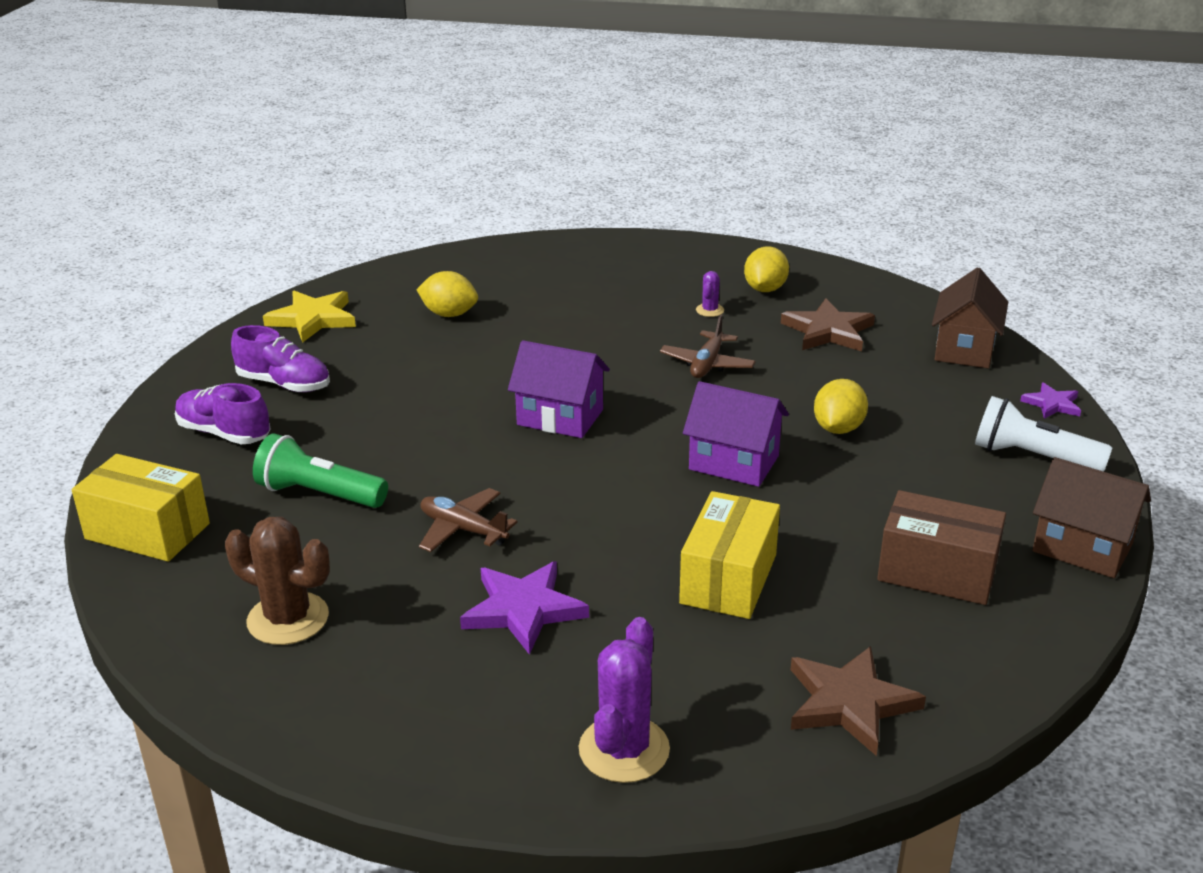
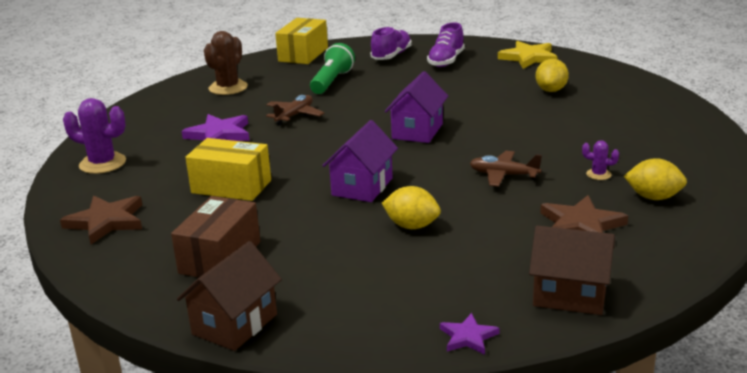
camera: 90 degrees right, 5 degrees down
(1033, 457) = (371, 315): white flashlight -> none

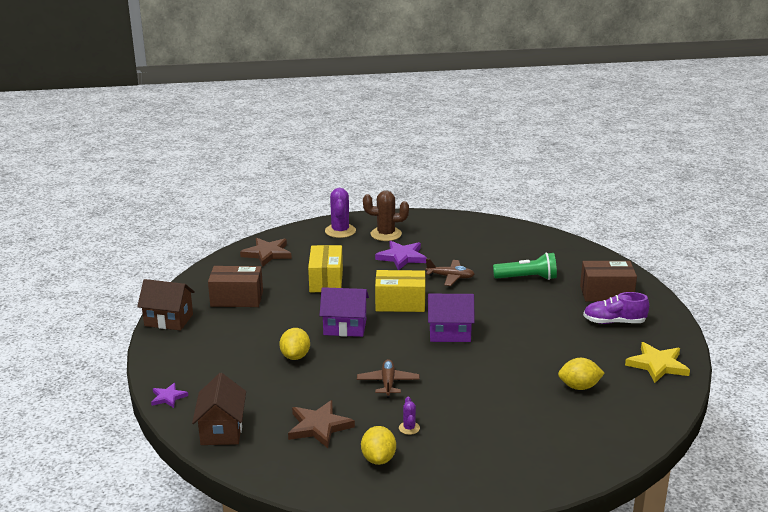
camera: 70 degrees right, 0 degrees up
(228, 88) = (486, 240): brown cactus -> brown cactus (386, 234)
(303, 54) = (578, 253): yellow box -> yellow box (400, 303)
(391, 56) = (606, 293): purple shoe -> brown box

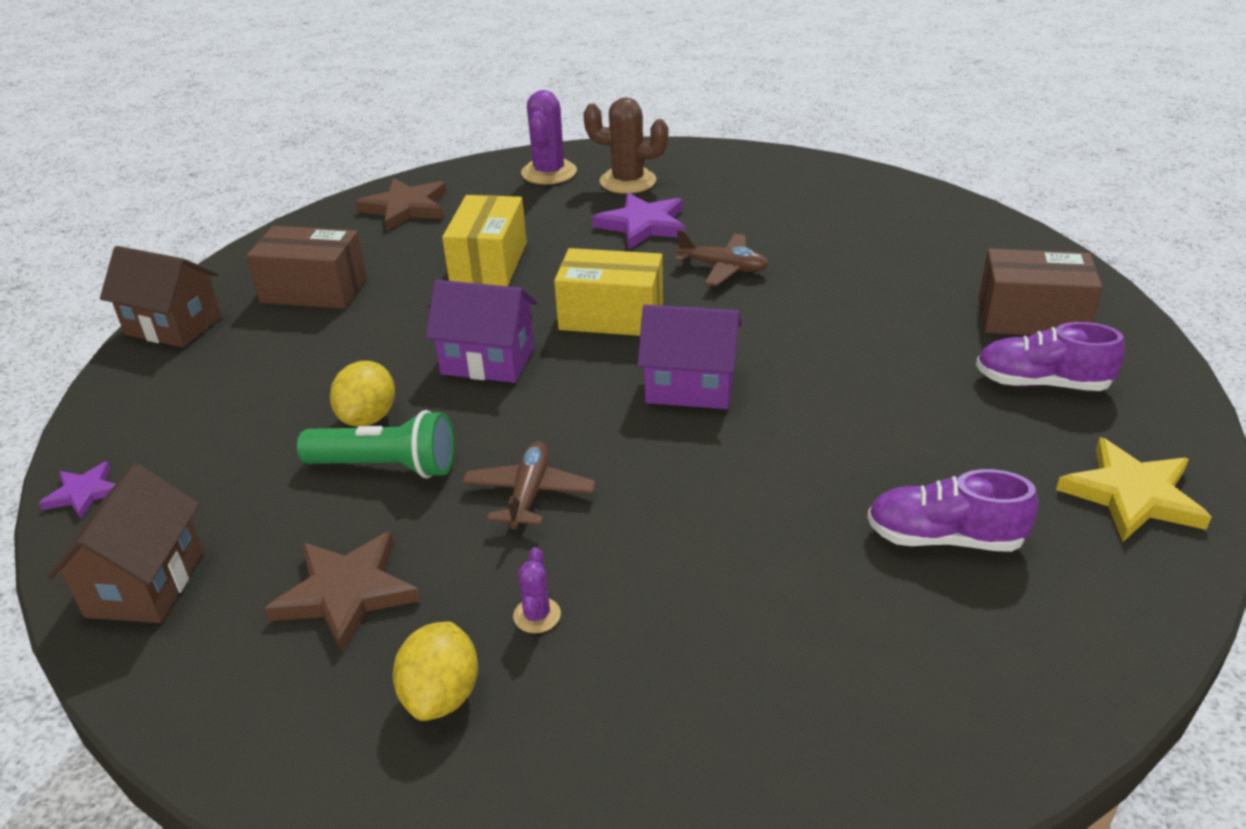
camera: 10 degrees right, 10 degrees up
(527, 278) = (873, 277): green flashlight -> green flashlight (386, 466)
(579, 387) = (944, 538): yellow lemon -> purple shoe

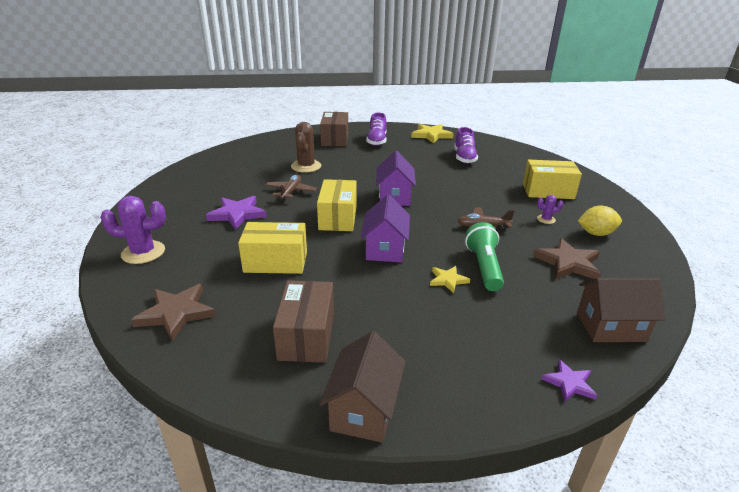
camera: 100 degrees left, 5 degrees down
(368, 417) = (448, 280): yellow lemon -> yellow star
(628, 181) = (174, 222): brown cactus -> brown cactus (306, 166)
(699, 674) = (548, 191): none -> yellow box

